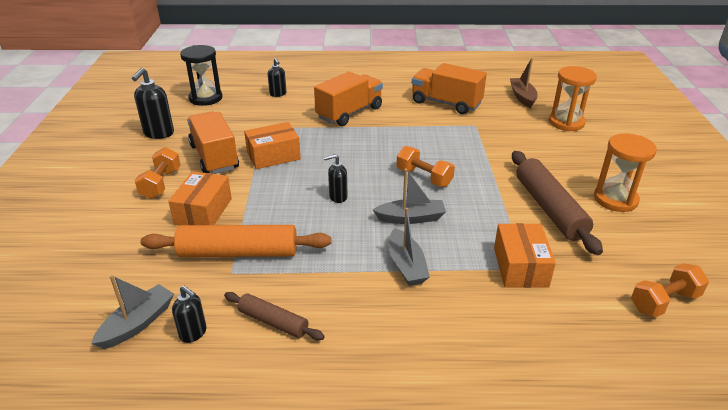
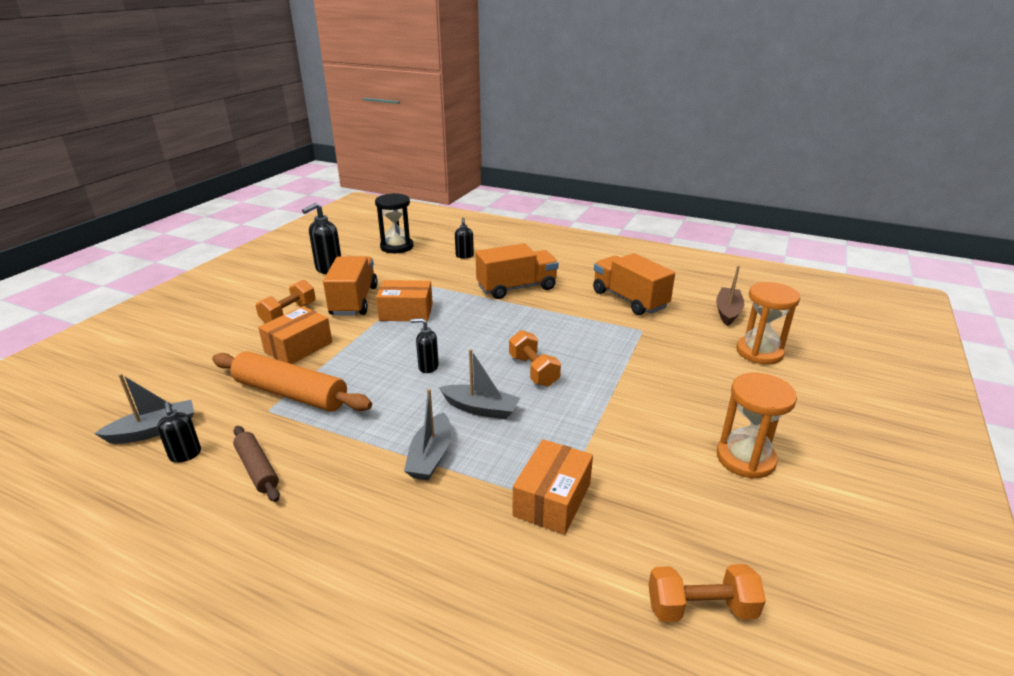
camera: 25 degrees right, 5 degrees down
(549, 208) = (648, 444): brown rolling pin -> none

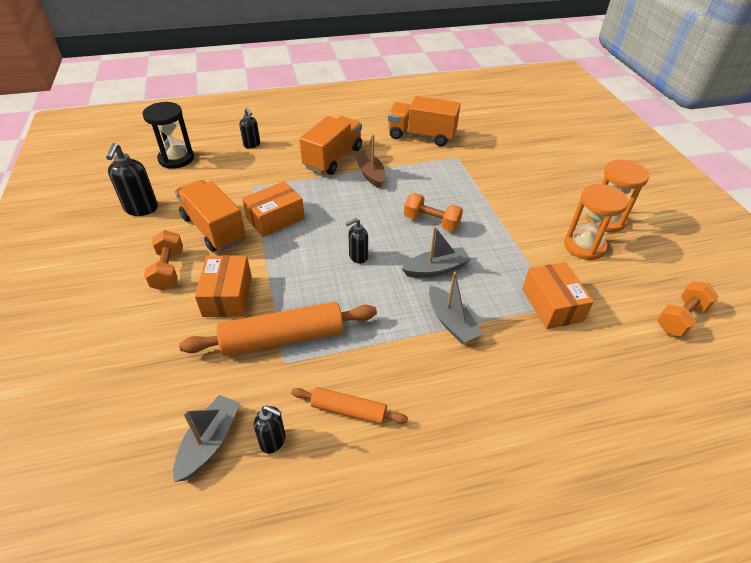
camera: 40 degrees left, 15 degrees up
(257, 469) = (348, 410): brown rolling pin -> orange rolling pin
(727, 312) = (488, 121): brown boat -> brown boat (370, 173)
(759, 352) = (536, 144): orange hourglass -> orange hourglass (584, 246)

